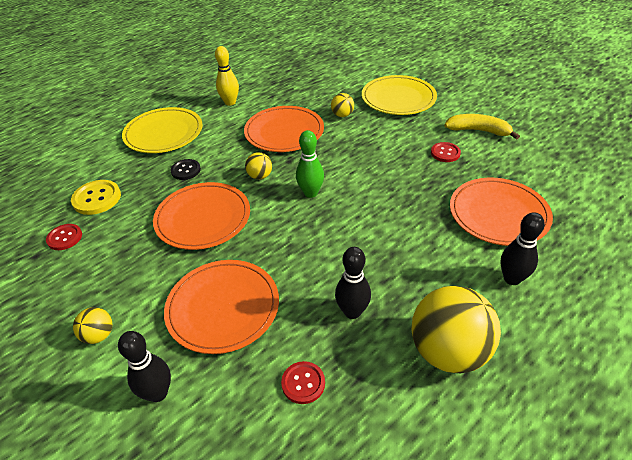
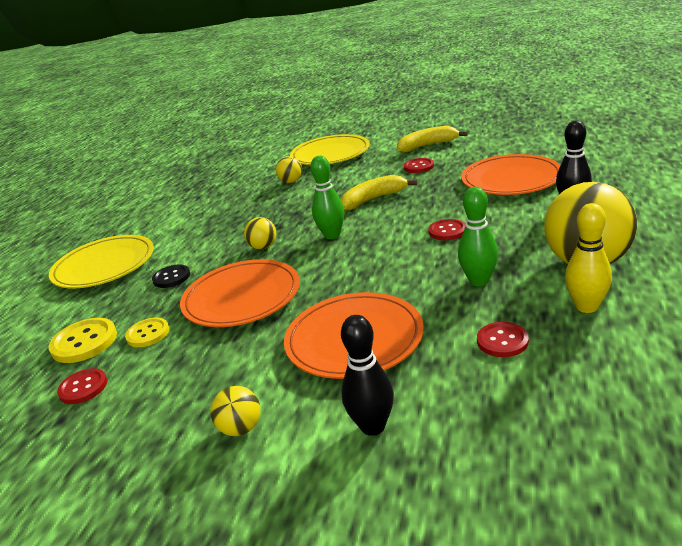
camera: 30 degrees left, 15 degrees down
(130, 215) = (148, 334): none -> yellow button
(230, 102) = (156, 217): yellow bowling pin -> yellow bowling pin (586, 307)
(284, 132) = (247, 212): orange plate -> none
(352, 312) = (479, 281): black bowling pin -> green bowling pin
(375, 171) = (373, 199): none -> yellow banana
(388, 242) = (447, 231): none -> red button

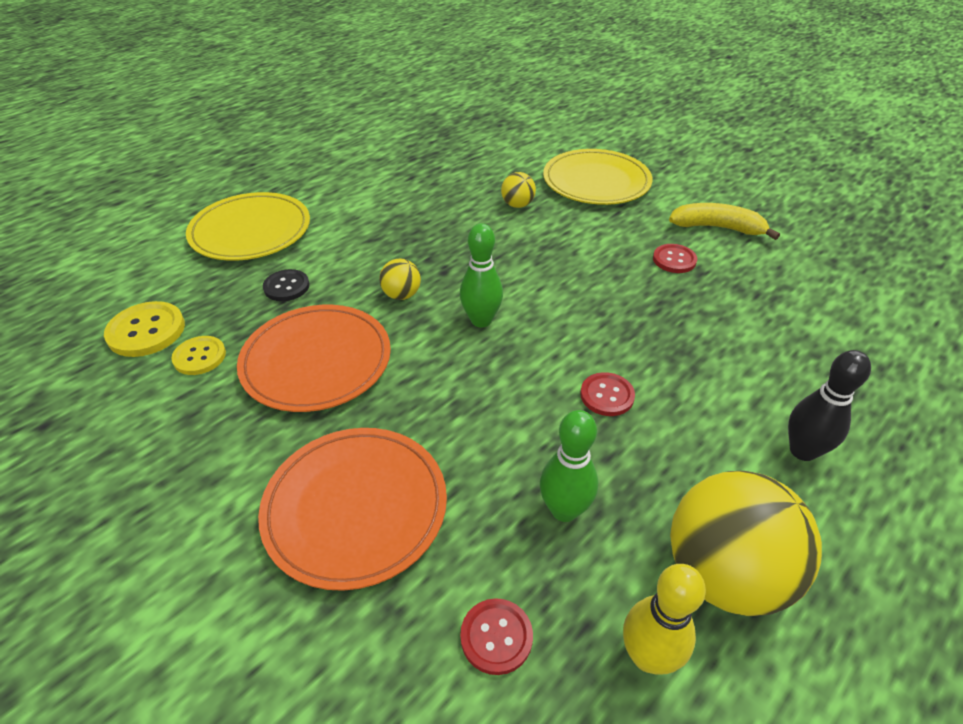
camera: 25 degrees right, 15 degrees up
(83, 387) = (93, 395): red button -> none
(241, 428) = (149, 560): yellow ball -> none
(372, 426) = (251, 663): black bowling pin -> none
(373, 199) = (574, 287): yellow banana -> none
(511, 179) = (766, 350): orange plate -> none

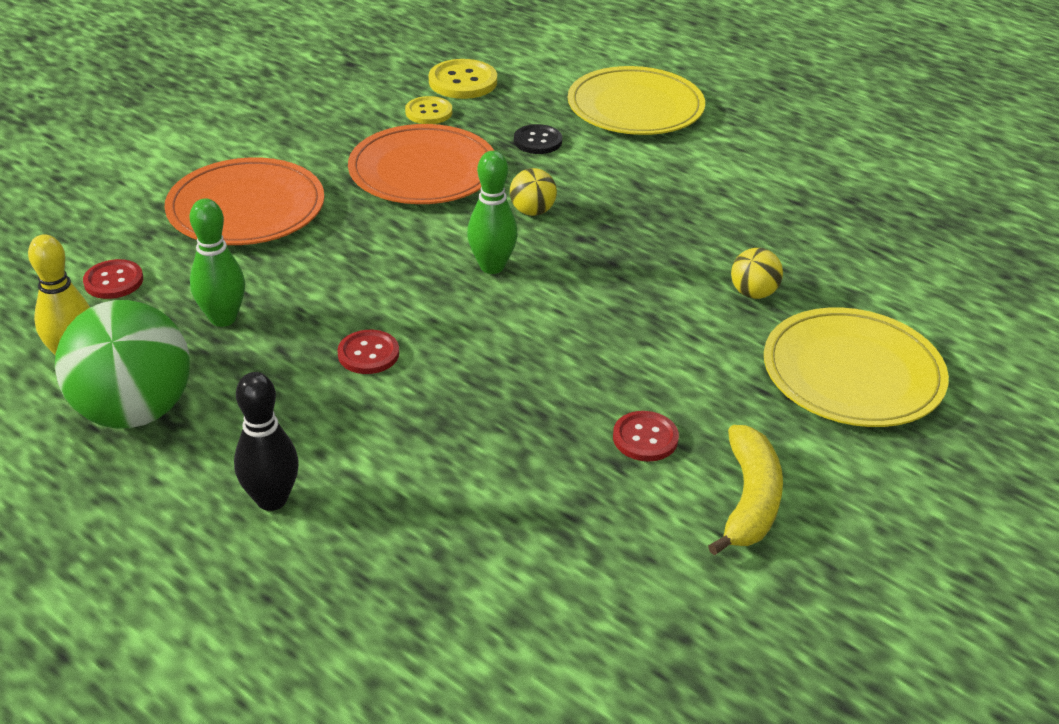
camera: 85 degrees right, 5 degrees down
(724, 574) = (134, 411): yellow ball -> green ball

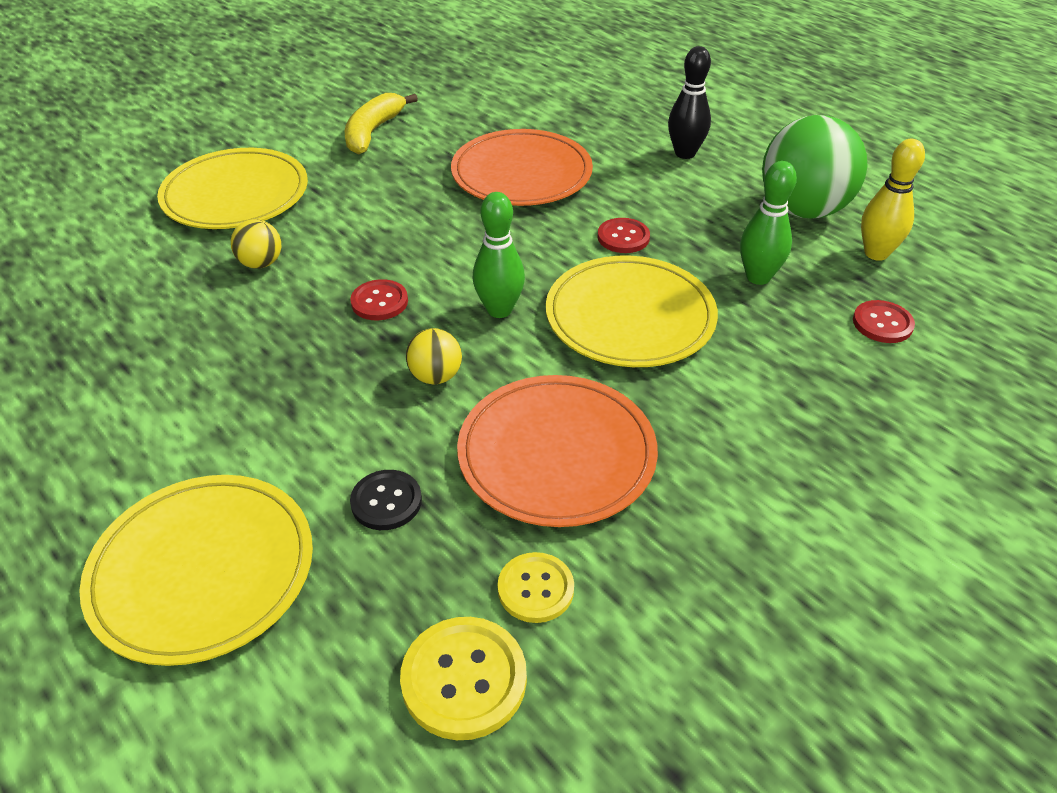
camera: 170 degrees left, 5 degrees up
(246, 208) = (775, 409): orange plate -> orange plate (521, 174)
(364, 269) = (630, 317): none -> yellow plate
(645, 438) = (422, 167): red button -> red button (379, 302)

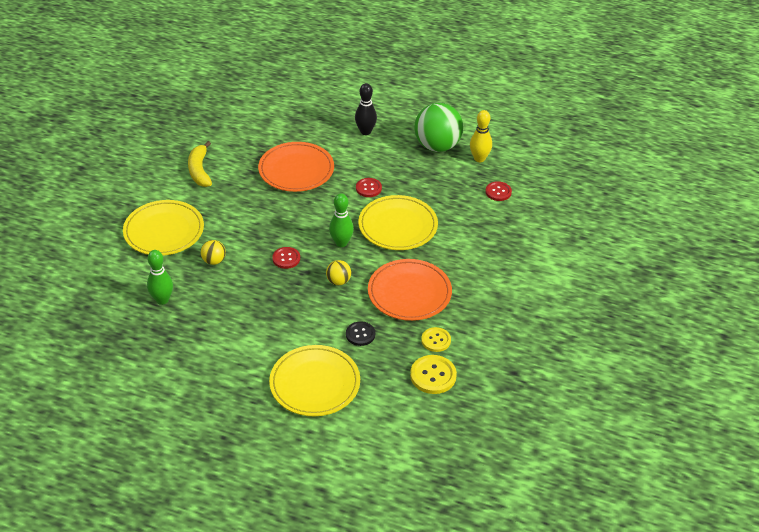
camera: 30 degrees left, 0 degrees up
(758, 277) = (438, 188): green bowling pin -> green bowling pin (162, 300)

